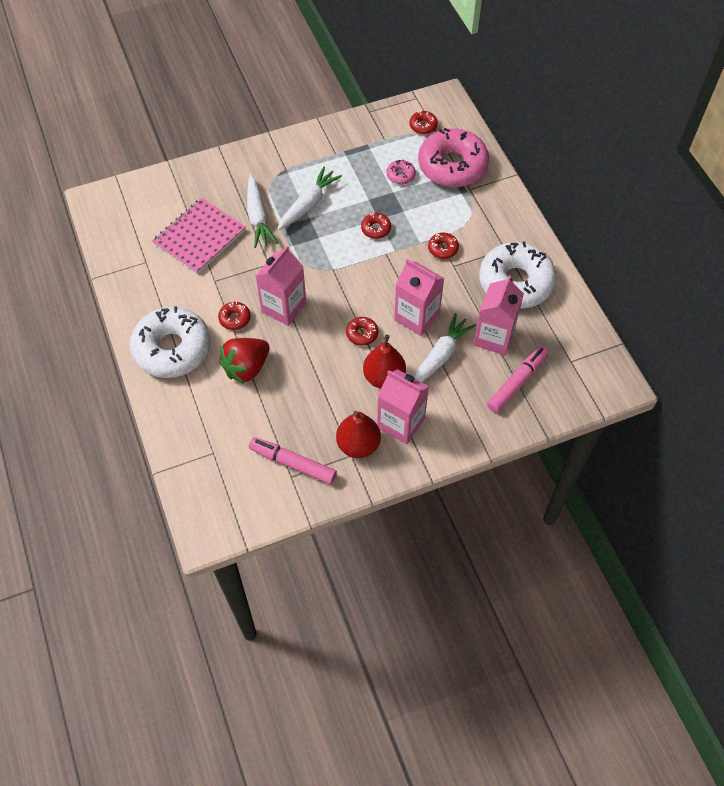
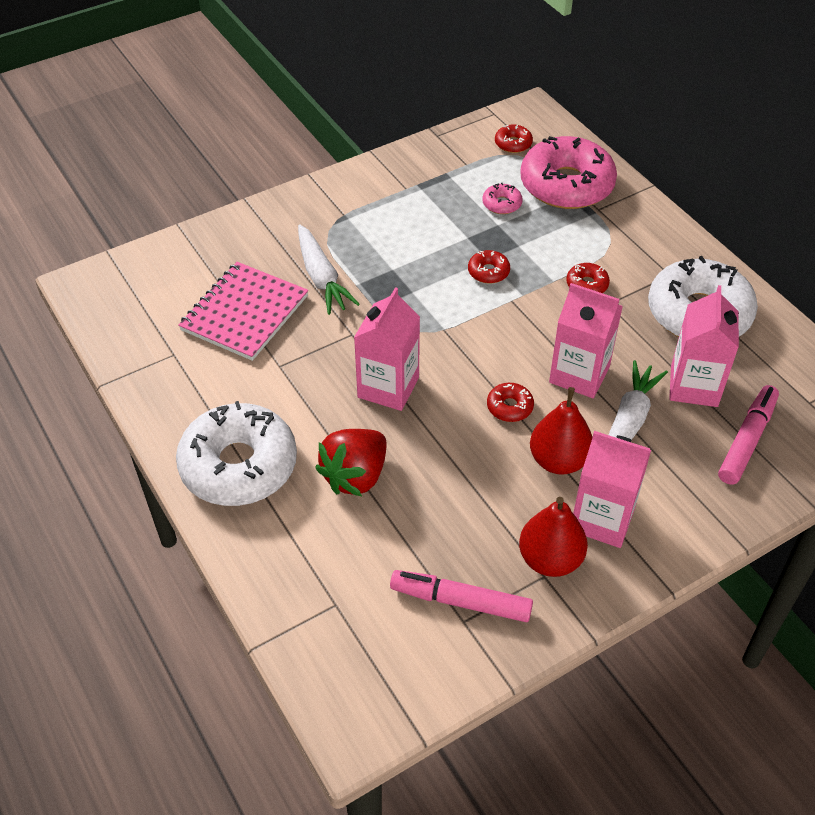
camera: 10 degrees left, 10 degrees down
(235, 318) = (321, 412): red donut -> none
(308, 204) = (387, 253): white carrot -> none

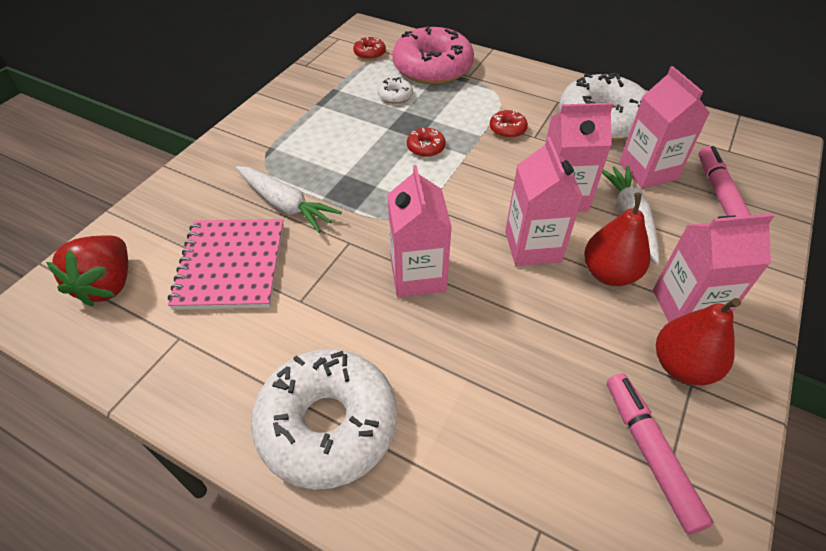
camera: 30 degrees left, 0 degrees up
(355, 476) = (453, 375): red strawberry -> red strawberry (108, 285)
(460, 601) = (649, 453): pink marker -> pink marker turned 90 degrees clockwise
(502, 204) = (395, 96): pink donut -> white donut
(509, 407) = (532, 246): red donut -> pink carton

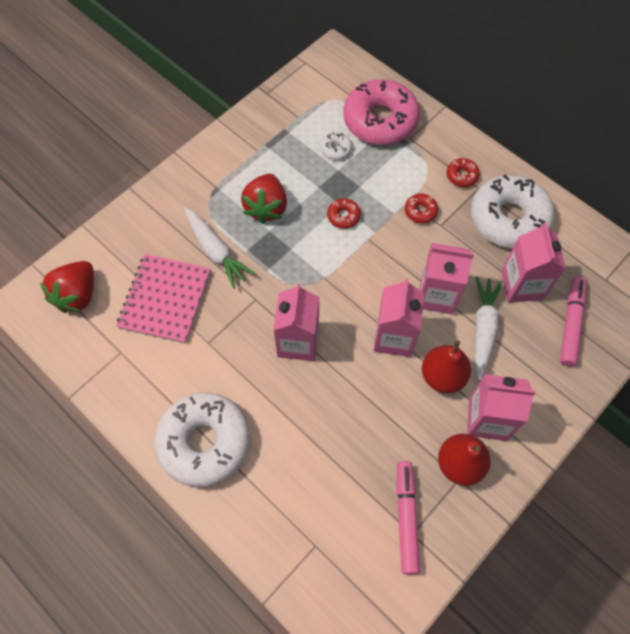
camera: 15 degrees right, 15 degrees up
(335, 155) = (266, 208): none -> red strawberry
(369, 53) = (328, 89): red donut -> red donut (462, 175)

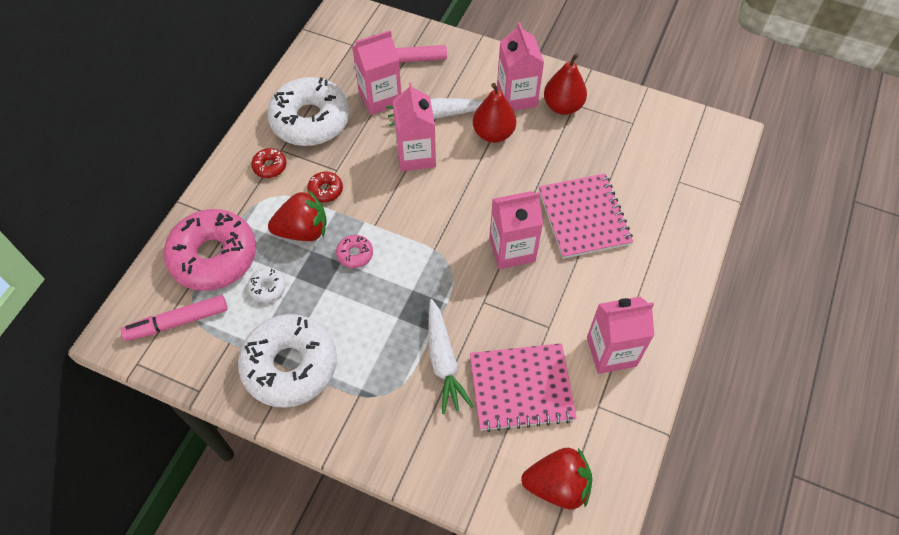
camera: 110 degrees left, 5 degrees down
(204, 442) = (644, 291): white donut -> white donut (290, 365)
(216, 251) = (443, 361): white carrot -> white carrot turned 135 degrees clockwise
(266, 208) = (369, 331): red strawberry -> red strawberry (303, 231)
(308, 423) = (584, 217): none -> pink notebook
(343, 216) = (355, 254): red donut -> pink donut
(394, 337) = (472, 176): pink carton -> pink carton (611, 351)
(406, 518) = (623, 129): pink marker -> pink marker (178, 322)

